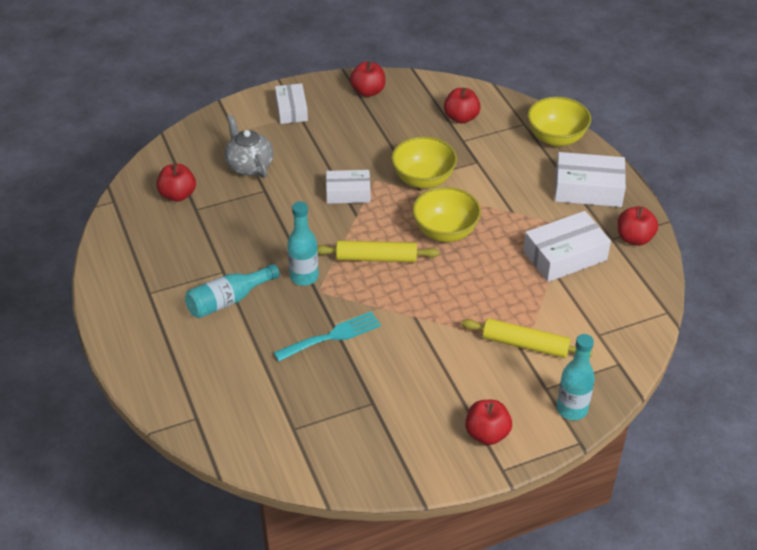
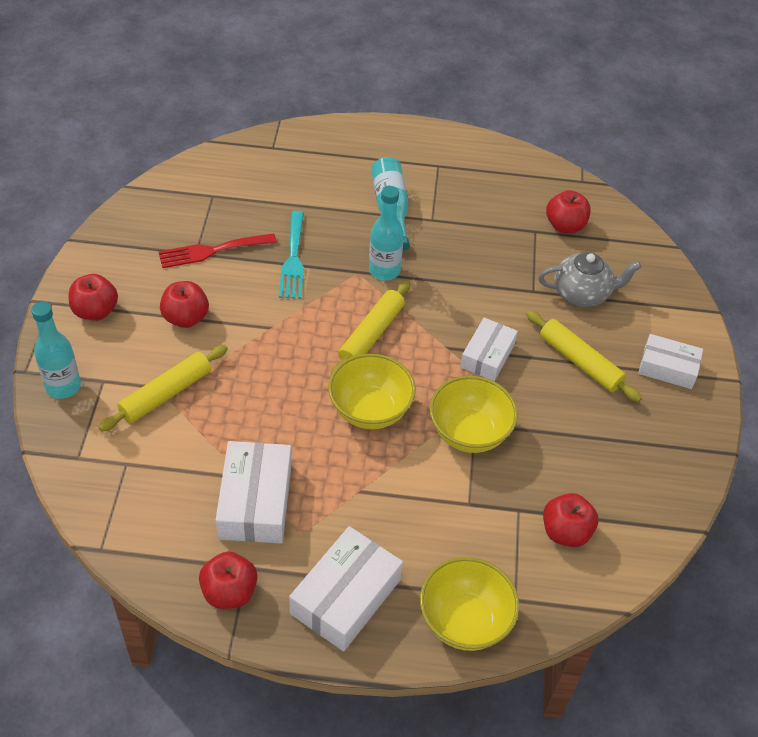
camera: 115 degrees right, 5 degrees up
(318, 149) = (580, 362): none -> yellow rolling pin
(362, 393) = (211, 251): none -> red fork
(368, 91) = (671, 458): red apple -> red apple (186, 318)

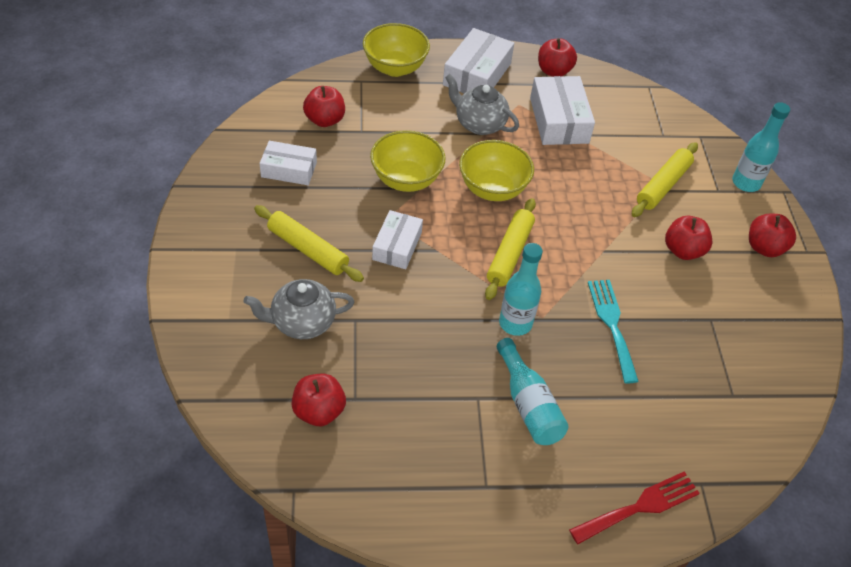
camera: 170 degrees right, 0 degrees up
(211, 251) = (697, 323): red fork -> red fork (640, 507)
(364, 506) = (479, 124): none -> grey teapot
(667, 368) = (221, 253): white box -> white box (289, 170)

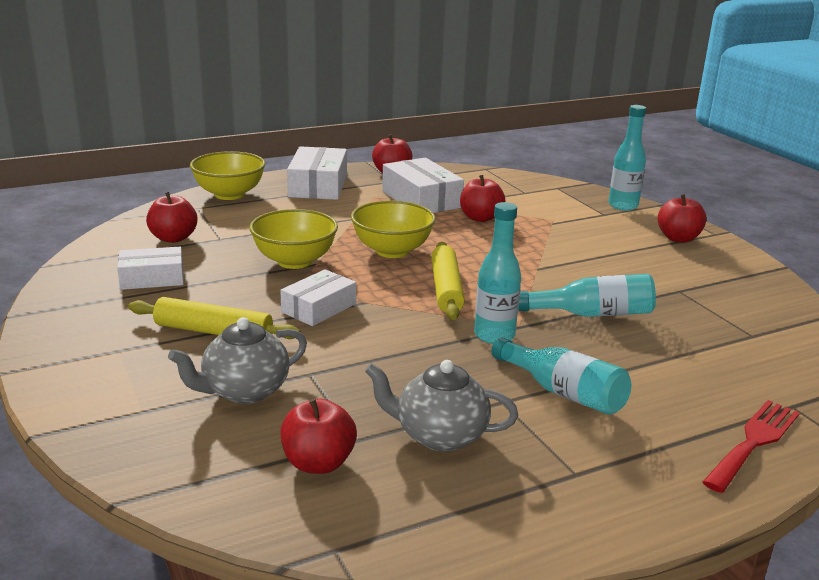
camera: 20 degrees left, 25 degrees down
(397, 246) = (319, 308): white box -> white box turned 45 degrees clockwise
(479, 124) = (344, 214): grey teapot -> grey teapot (439, 435)
(612, 324) = (592, 314): turquoise fork -> turquoise bottle
(663, 185) = (553, 220): yellow rolling pin -> none
(683, 250) = (610, 254): red apple -> red apple (480, 218)

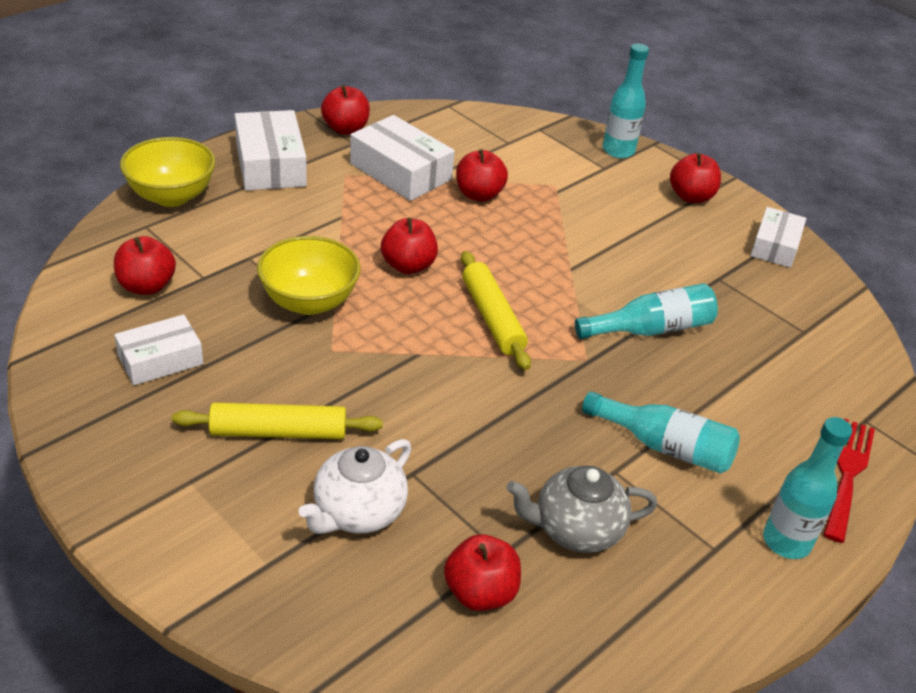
camera: 20 degrees left, 15 degrees up
(244, 391) = (358, 512): grey teapot -> white teapot
(319, 308) = (373, 372): white box -> white box (775, 246)
(392, 251) = (408, 266): yellow bowl -> red apple
(494, 335) = (569, 379): turquoise bottle -> turquoise bottle (786, 542)

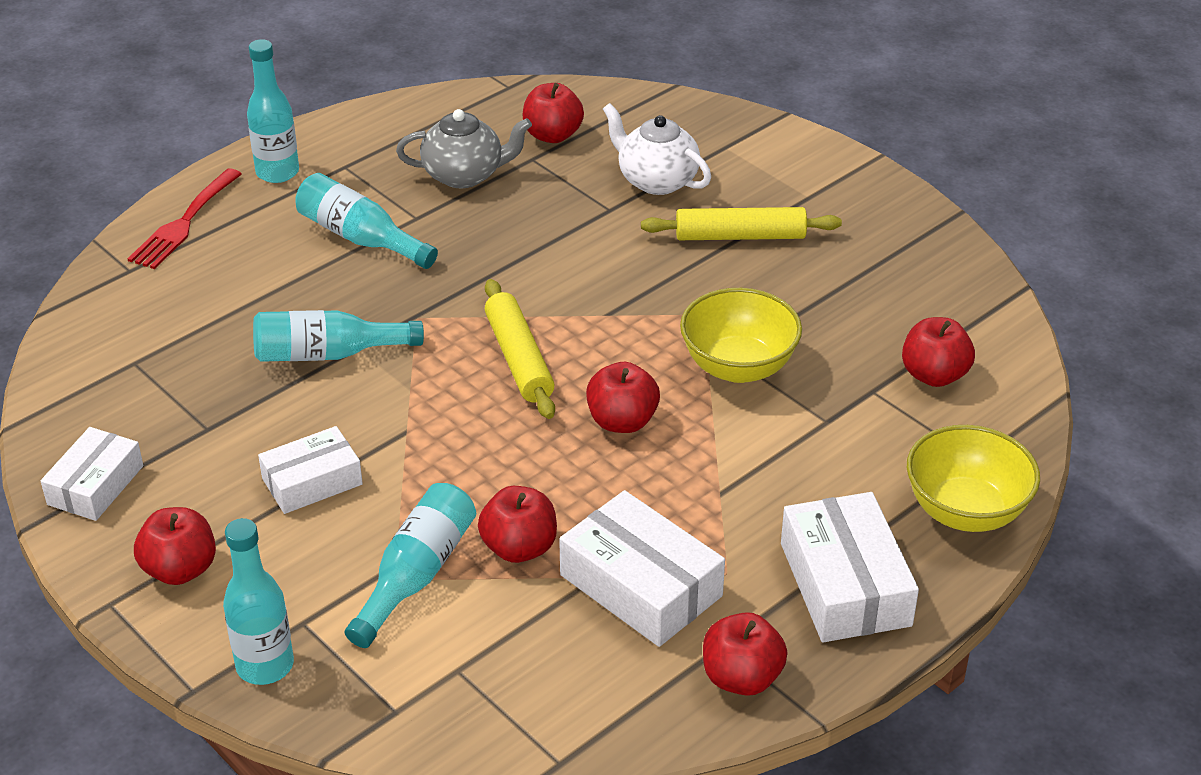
camera: 175 degrees left, 0 degrees up
(160, 360) = (880, 295): white box -> white box (312, 481)
(358, 512) = (656, 180): white teapot -> white teapot turned 90 degrees counterclockwise
(542, 185) = (416, 576): none -> turquoise bottle

